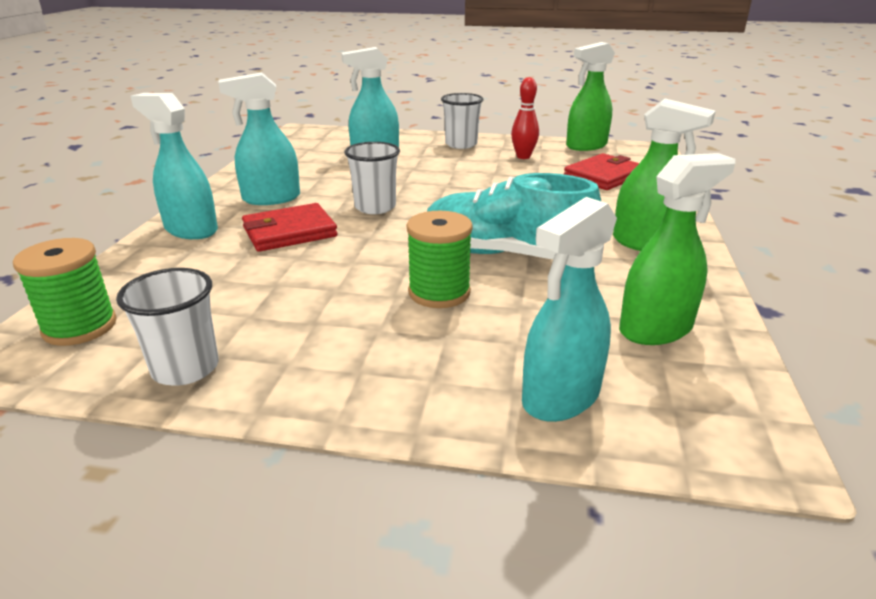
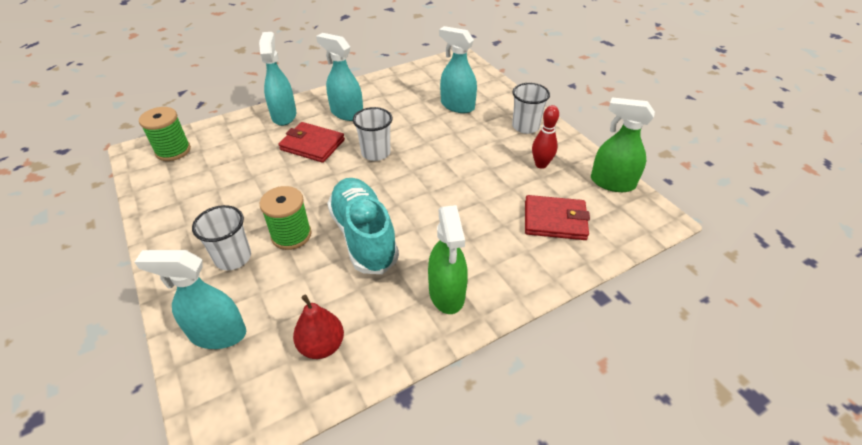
camera: 50 degrees right, 15 degrees up
(185, 368) = (162, 199): white cup -> white cup (233, 258)
(656, 329) = (322, 345): green spray bottle -> red pear

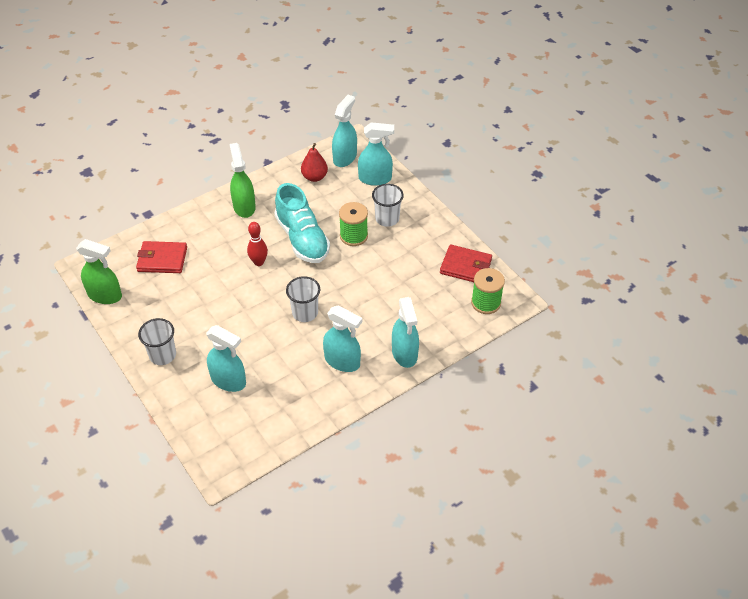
camera: 175 degrees right, 5 degrees up
(252, 390) = (345, 157): none -> turquoise spray bottle
(312, 145) = (364, 318): red wallet -> red wallet (465, 266)
(541, 164) = (159, 310): red bowling pin -> red bowling pin (259, 262)

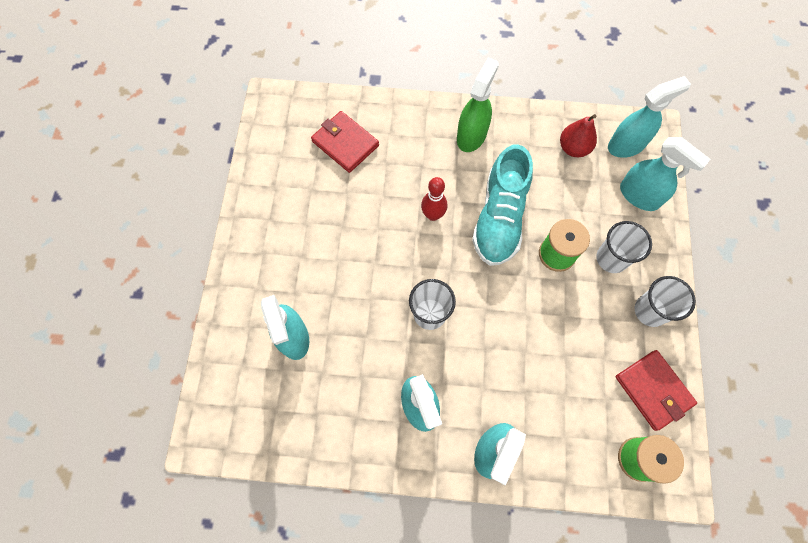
camera: 40 degrees right, 20 degrees up
(105, 295) = (263, 148): green spray bottle -> none
(162, 355) = (259, 257): white cup -> white cup (650, 311)

